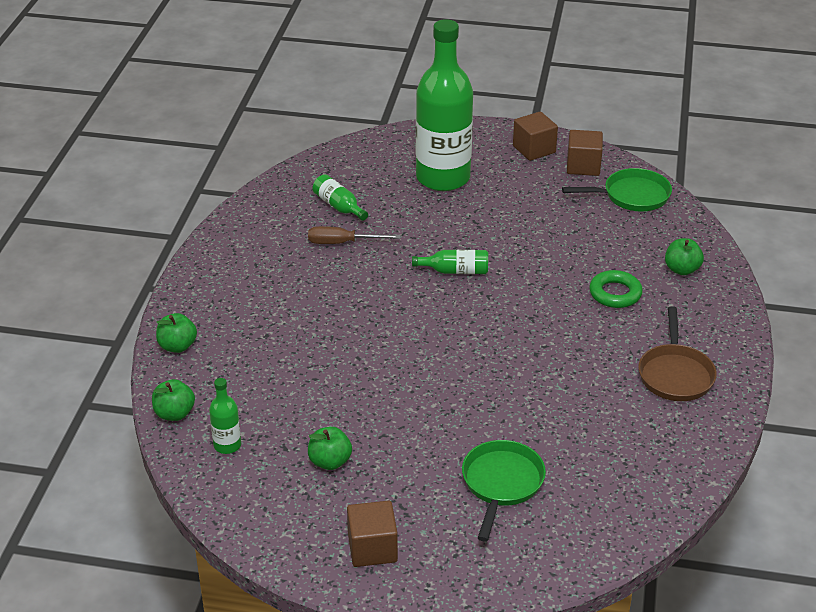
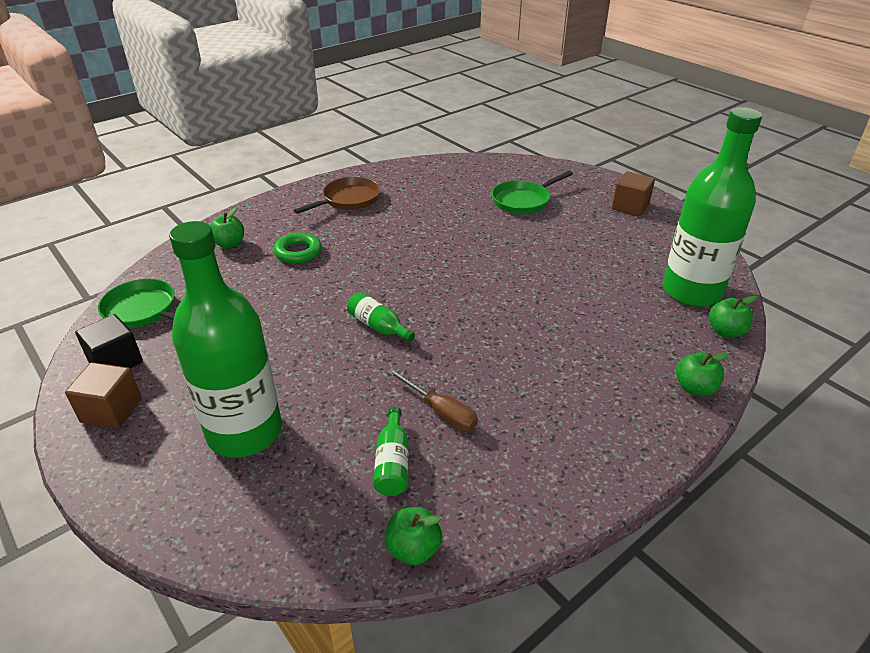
camera: 140 degrees left, 0 degrees up
(227, 445) = (691, 291): green bottle -> green bottle, size x2.47
(330, 462) = (620, 252): green apple -> green apple (413, 549)
(583, 166) = (116, 362): brown cube -> black cube

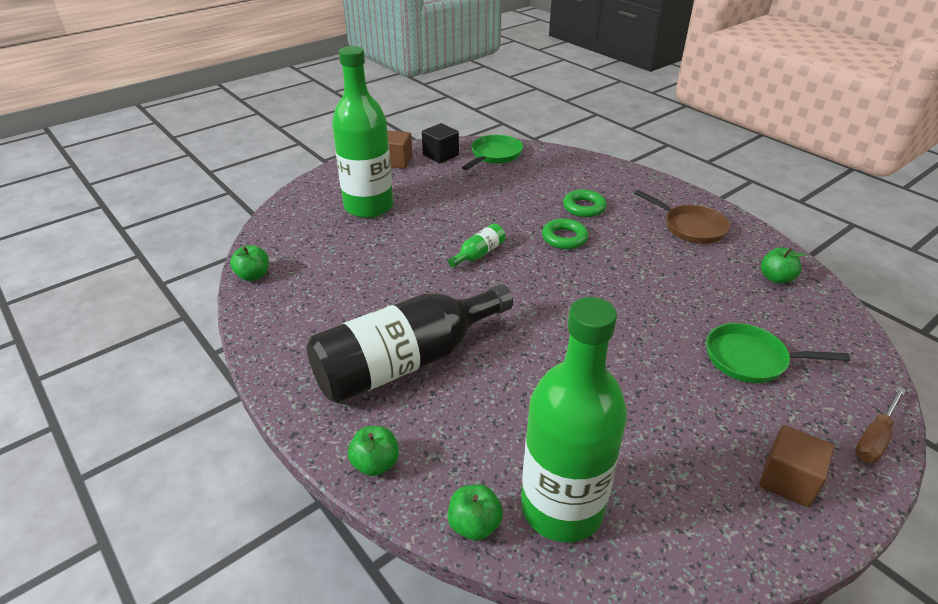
camera: 90 degrees right, 0 degrees up
(230, 244) = (588, 175): green apple -> green apple (776, 278)
(355, 268) = (564, 238): none -> green ring
(392, 463) = (326, 265): green bottle -> none
(440, 411) = (372, 287): brown screwdriver -> brown screwdriver (875, 438)
(523, 201) = (751, 359): green pan -> green pan turned 45 degrees counterclockwise
(563, 375) = (406, 362): none -> black bottle

